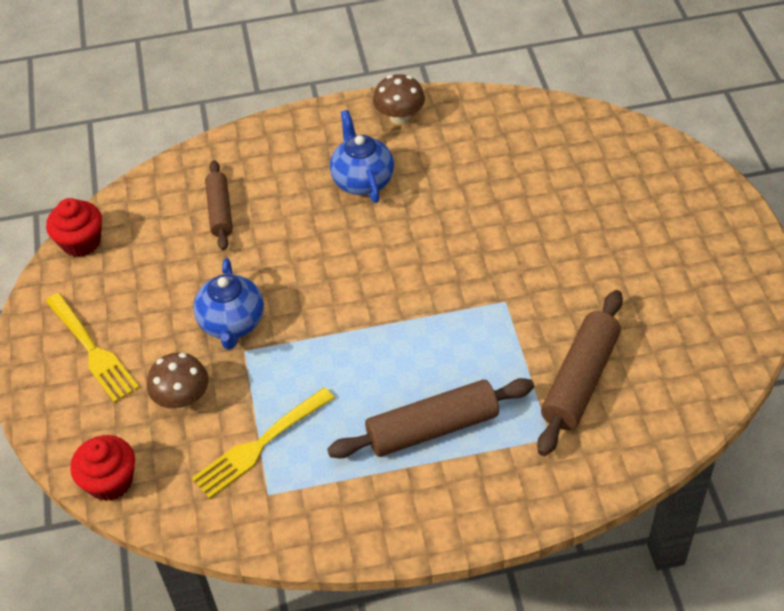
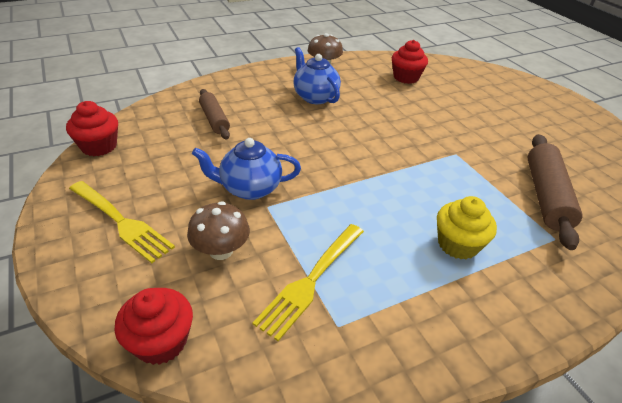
camera: 20 degrees left, 10 degrees down
(232, 324) = (249, 188): blue teapot -> blue teapot turned 105 degrees clockwise
(432, 428) = (458, 244): brown rolling pin -> yellow cupcake
(512, 150) = (406, 77): none -> red cupcake

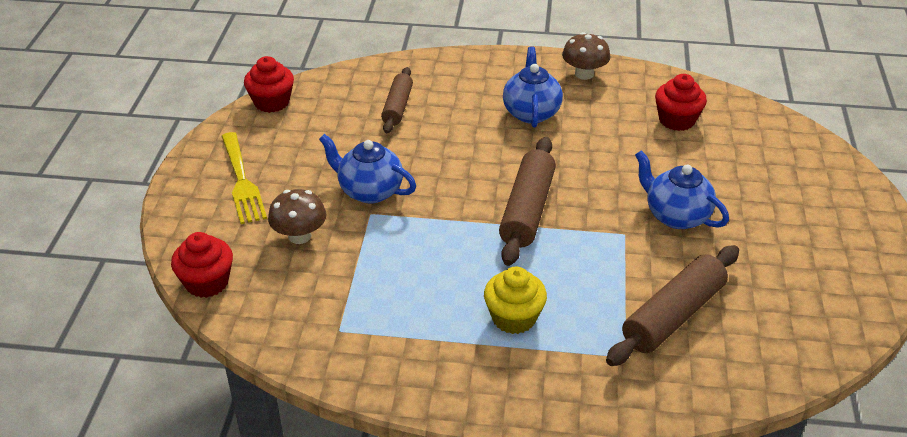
camera: 35 degrees right, 0 degrees up
(311, 279) = (351, 289): yellow fork -> none
(380, 160) = (527, 210): none -> brown rolling pin
(470, 132) = (675, 216): none -> blue teapot

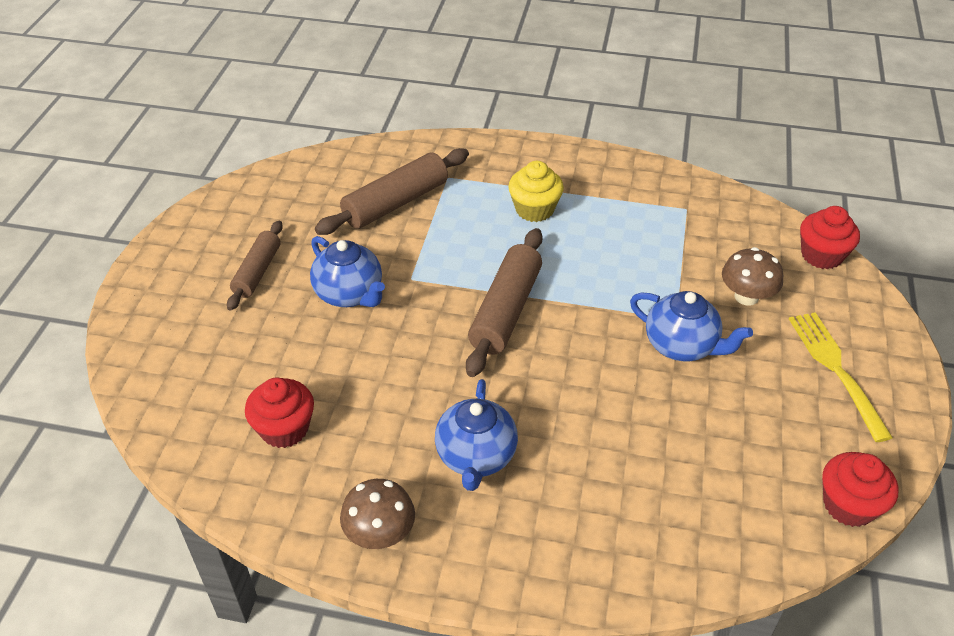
camera: 175 degrees left, 5 degrees up
(397, 107) = (663, 482): brown rolling pin -> brown rolling pin (258, 272)

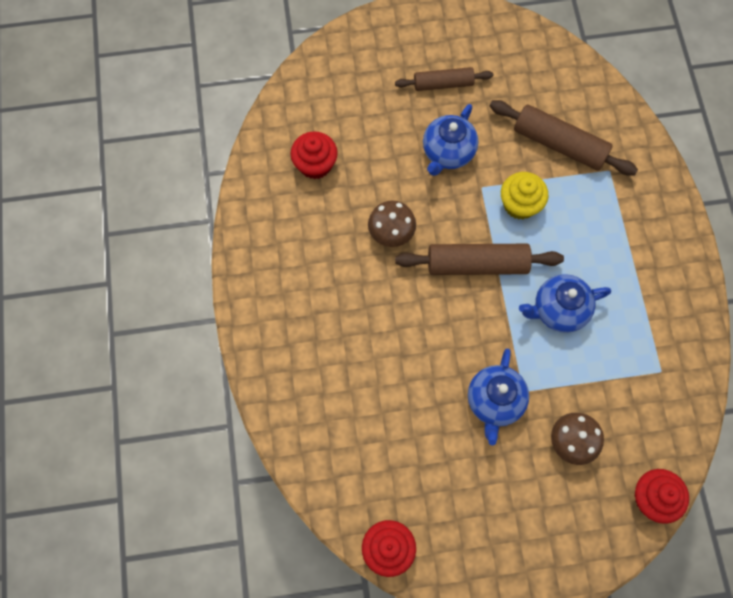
camera: 70 degrees right, 25 degrees up
(380, 533) = (259, 253): brown mushroom -> brown mushroom (391, 233)
(476, 457) = (336, 289): blue teapot -> blue teapot (558, 310)
(534, 209) = (601, 249): yellow cupcake -> yellow cupcake (520, 204)
(837, 370) = (518, 526): yellow fork -> none

